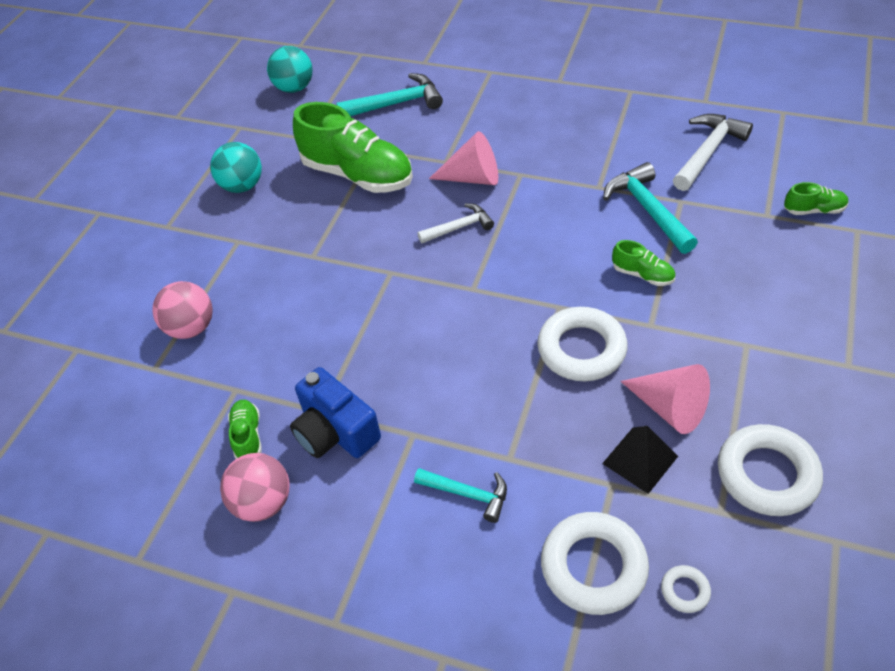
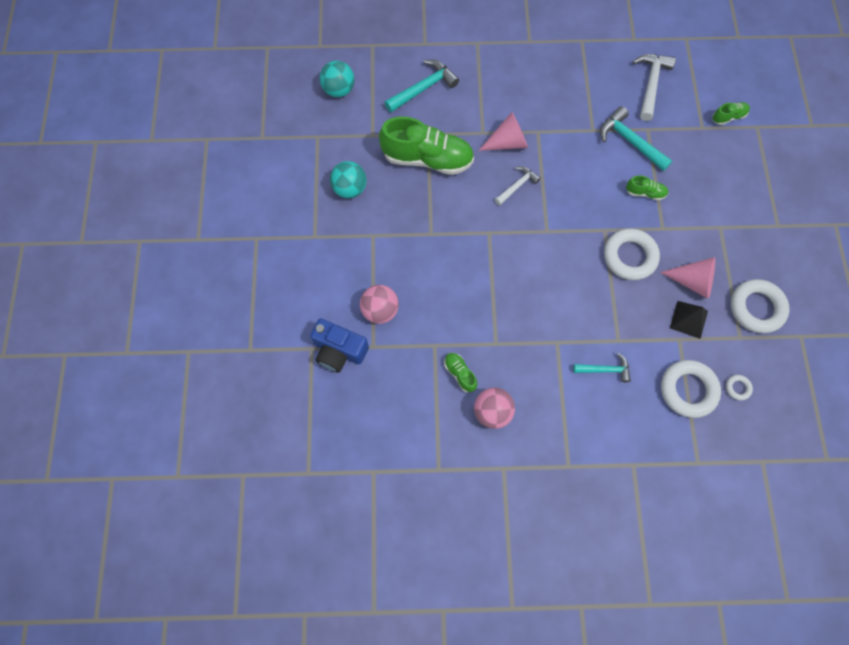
camera: 25 degrees left, 20 degrees up
(335, 432) = (511, 354): blue camera -> blue camera (339, 351)

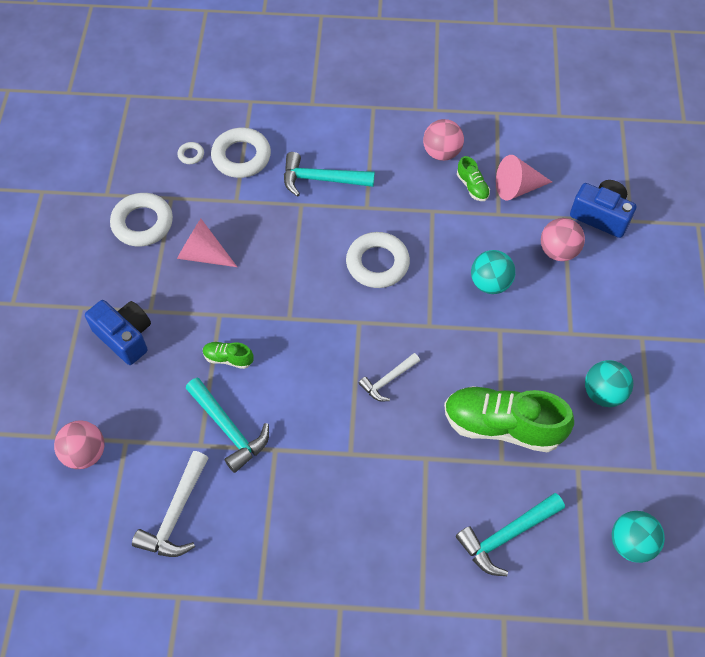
camera: 175 degrees left, 10 degrees down
(440, 274) = (490, 283): none -> turquoise ball
(507, 142) = (393, 441): pink cone -> pink cone (517, 188)
(605, 369) = (321, 179): turquoise hammer -> turquoise hammer, size x1.58
(629, 256) = (267, 286): white ring -> white ring (377, 263)
(688, 319) = (220, 218): black pyramid -> none
(728, 117) = (85, 453): green shoe -> pink ball
(732, 204) = (125, 337): none -> blue camera

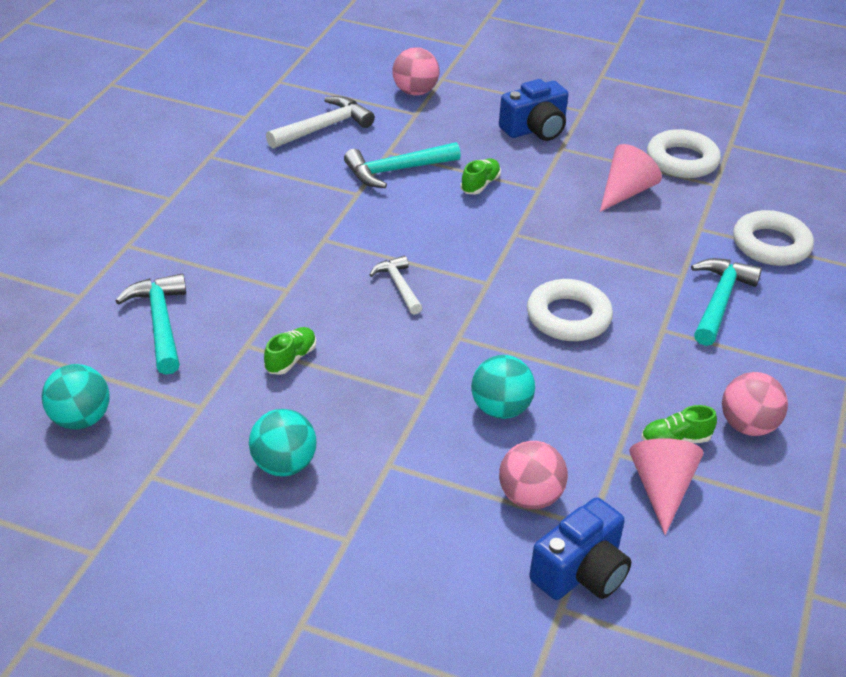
camera: 105 degrees right, 20 degrees down
(176, 514) = (324, 127): white hammer -> white hammer turned 105 degrees clockwise
(191, 155) = (780, 208): white ring -> none
(502, 426) = (290, 359): green shoe -> green shoe, size x0.44

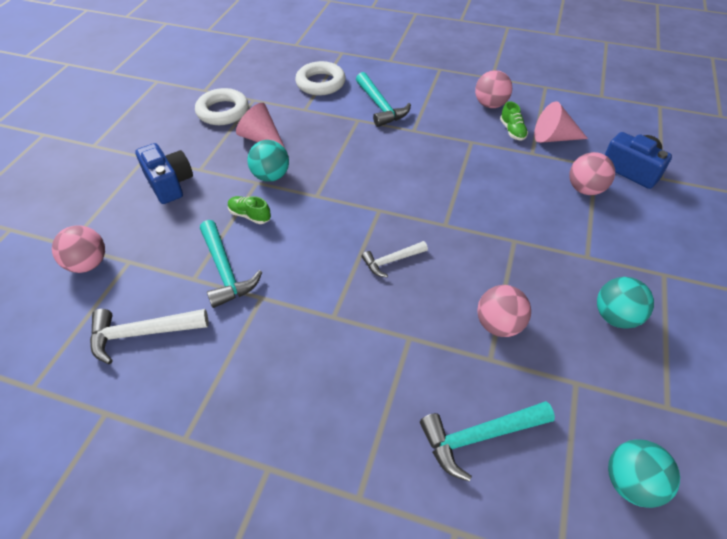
camera: 90 degrees left, 10 degrees up
(290, 359) = (499, 325): green shoe -> pink ball
(324, 127) = (142, 334): white hammer -> white hammer turned 60 degrees counterclockwise
(500, 409) = (513, 202): turquoise ball -> turquoise ball (271, 176)
(568, 317) = (410, 170): white ring -> none
(719, 301) = (380, 106): turquoise hammer -> turquoise hammer turned 135 degrees counterclockwise

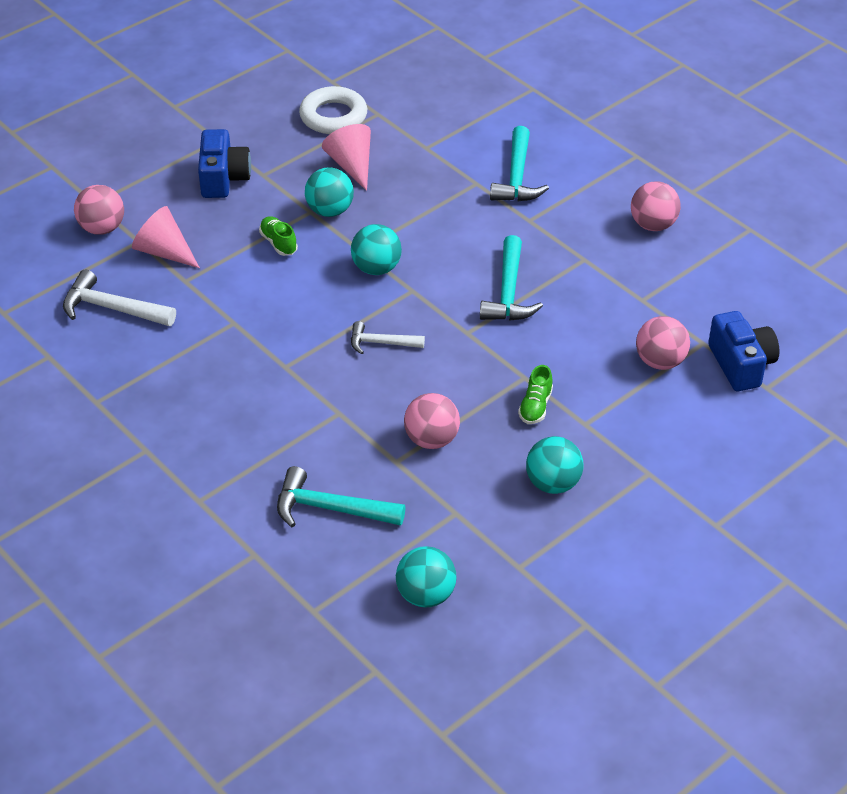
camera: 30 degrees right, 5 degrees down
(225, 271) = (218, 286): turquoise hammer -> turquoise hammer (508, 292)
(320, 83) = (472, 121): white ring -> none
(339, 204) = (376, 268): none -> turquoise ball
(512, 131) = (646, 266): green shoe -> green shoe (535, 406)
(553, 138) = (688, 293): pink cone -> pink cone (164, 252)

